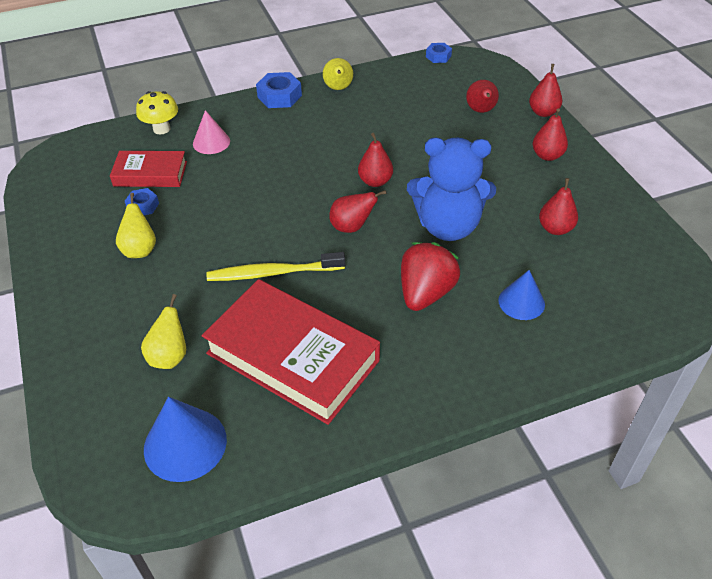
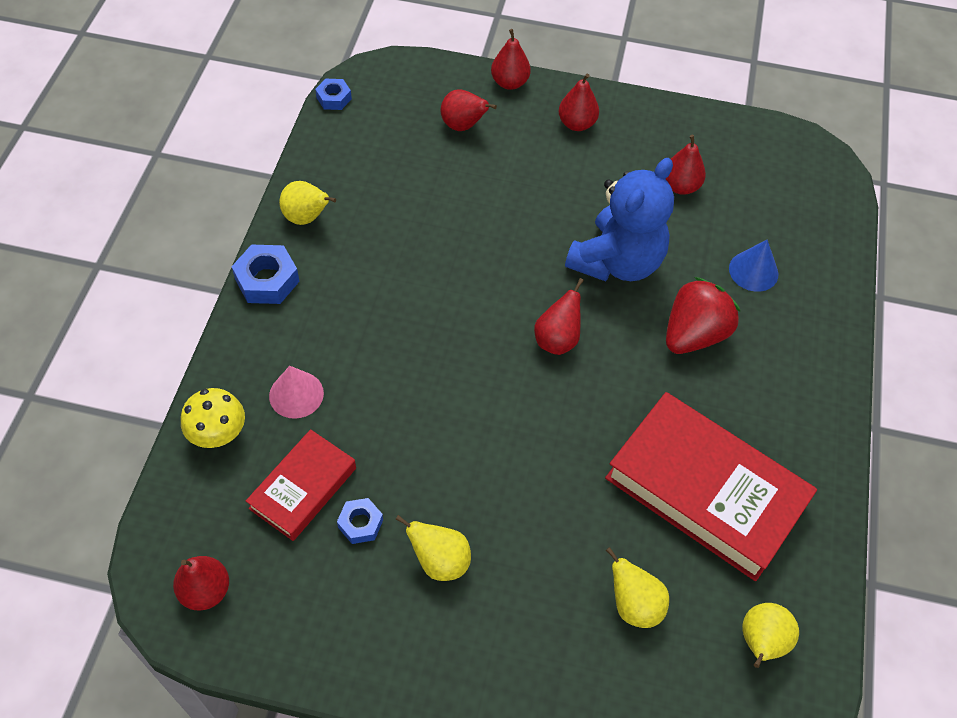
camera: 60 degrees left, 10 degrees up
(185, 444) = (761, 642): blue cone -> yellow pear
(273, 273) = (575, 446): yellow toothbrush -> none
(292, 357) = (705, 491): red book -> red book turned 60 degrees clockwise
(375, 181) = (502, 279): red pear -> red pear (205, 591)
(426, 293) = (694, 334): red strawberry -> red strawberry turned 75 degrees clockwise

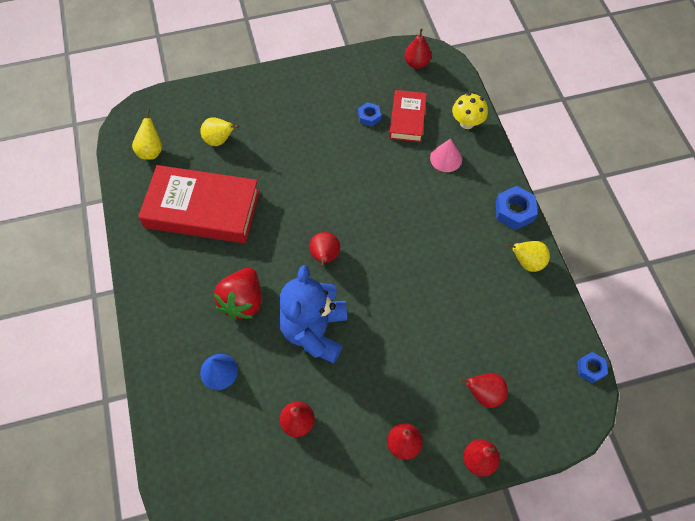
camera: 155 degrees right, 5 degrees up
(440, 561) = (321, 118): yellow pear -> none

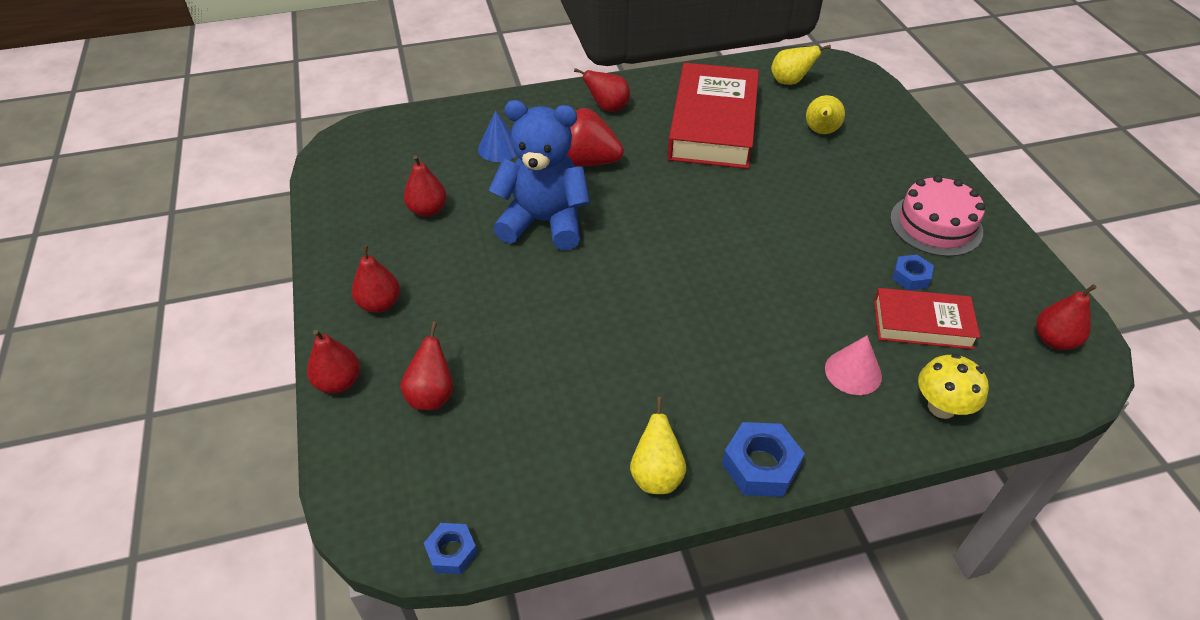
camera: 90 degrees right, 15 degrees down
(322, 95) = (936, 225): none -> pink cake
(325, 257) = (653, 230): red pear -> red pear (608, 108)

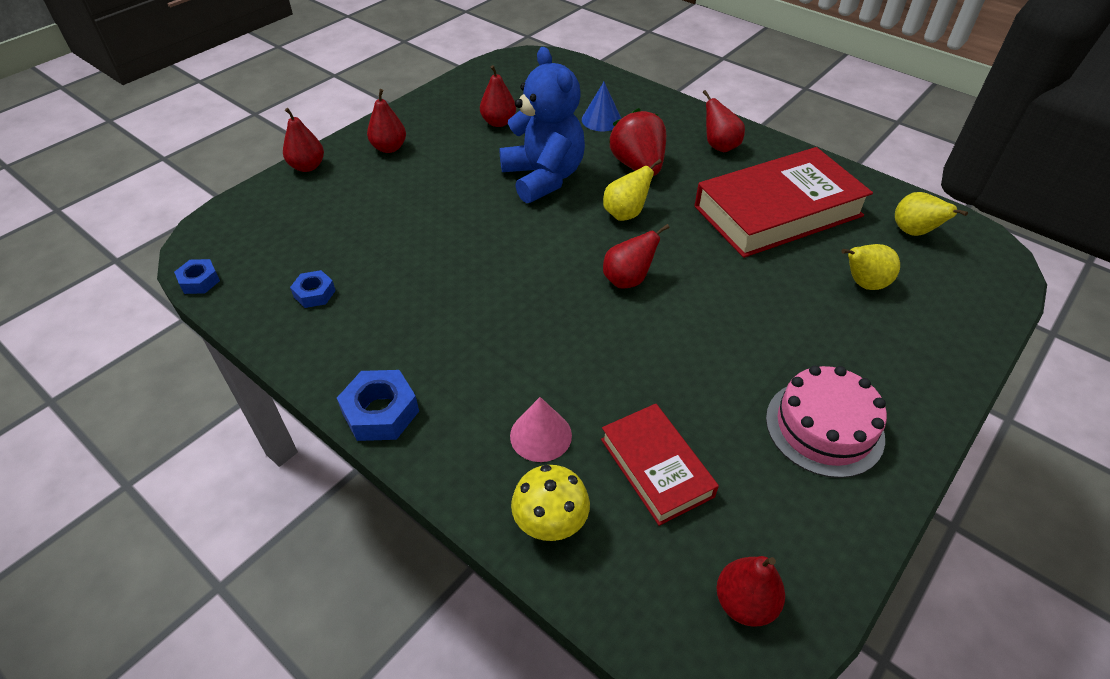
camera: 55 degrees right, 0 degrees up
(432, 395) = (325, 209): red pear -> red pear (628, 280)
(656, 475) = (329, 352): yellow pear -> yellow pear (625, 214)
(911, 277) = (718, 434): blue nut -> blue nut (314, 293)

